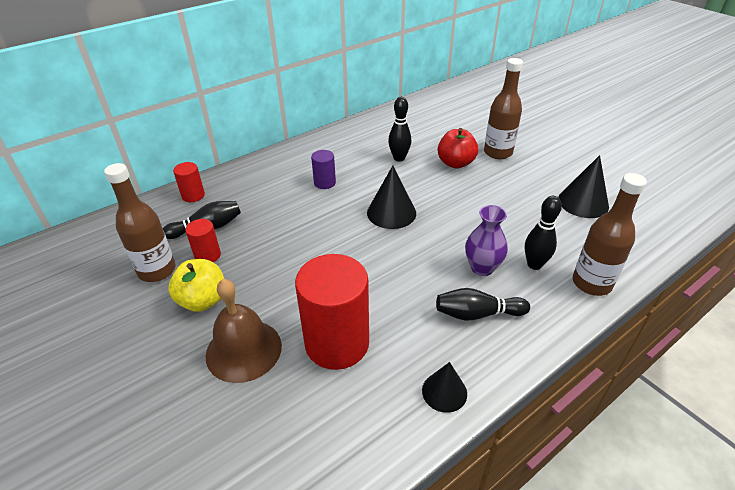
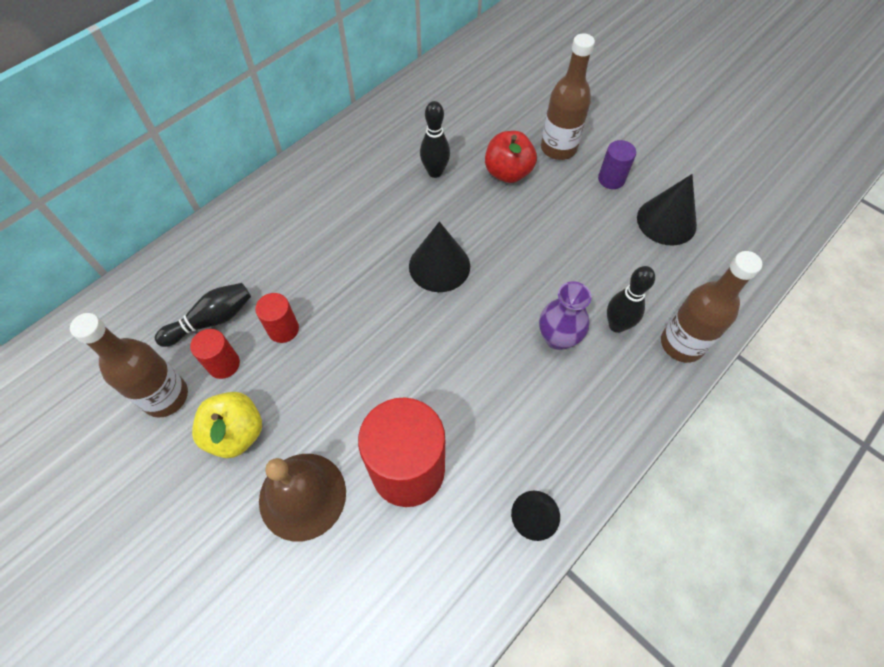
camera: 10 degrees left, 20 degrees up
(193, 195) = (178, 268): red cylinder -> red cylinder (283, 329)
(324, 183) = (346, 226): purple cylinder -> purple cylinder (611, 179)
(477, 314) = (559, 405): black bowling pin -> none

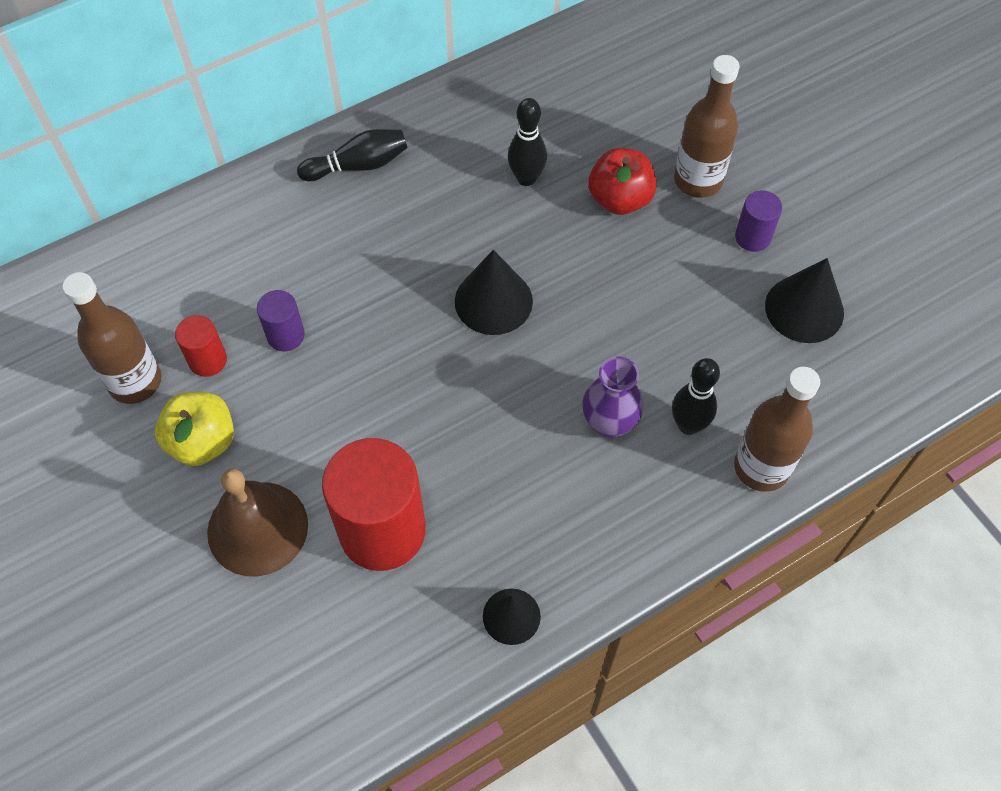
camera: 15 degrees right, 0 degrees up
(211, 320) = (206, 305): black bowling pin -> black bowling pin (358, 165)
(283, 329) = (285, 335): red cylinder -> purple cylinder

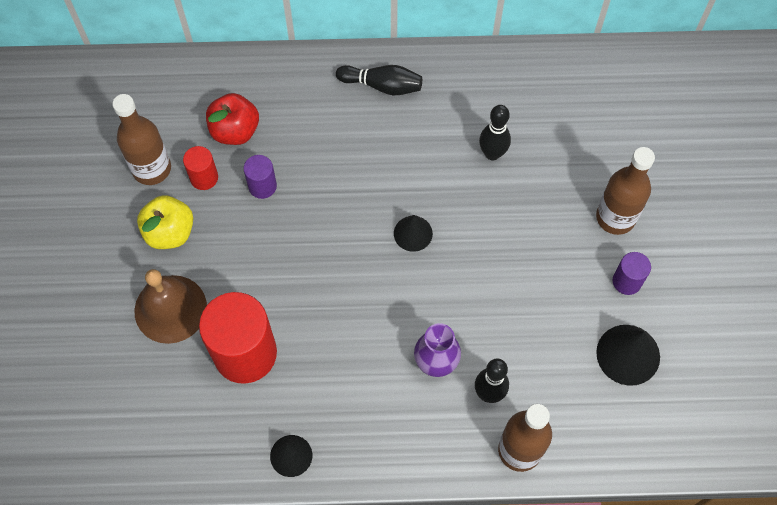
camera: 30 degrees right, 5 degrees up
(493, 301) = (413, 233): black cone -> black cone, size x0.64
(620, 199) = (549, 203): red apple -> red apple (235, 130)

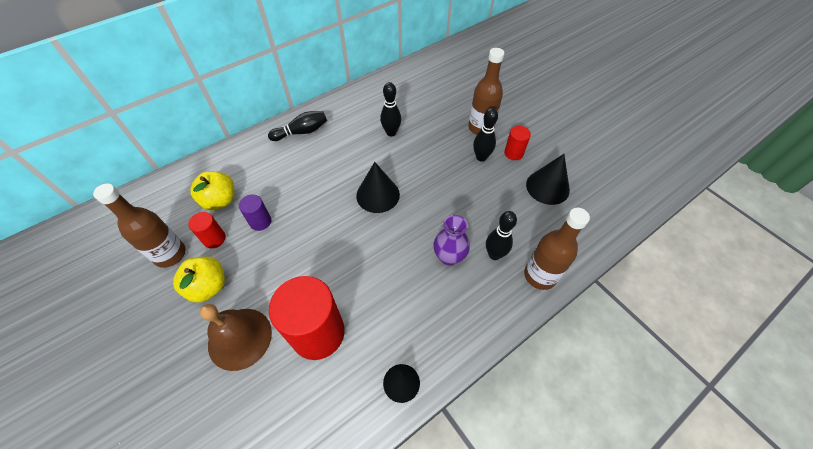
camera: 35 degrees left, 10 degrees down
(235, 130) = (220, 201): red apple -> yellow apple
(413, 233) = (378, 195): black cone -> black cone, size x1.55
(579, 261) = (481, 157): none -> black bowling pin
(627, 281) = (513, 153): purple cylinder -> red cylinder

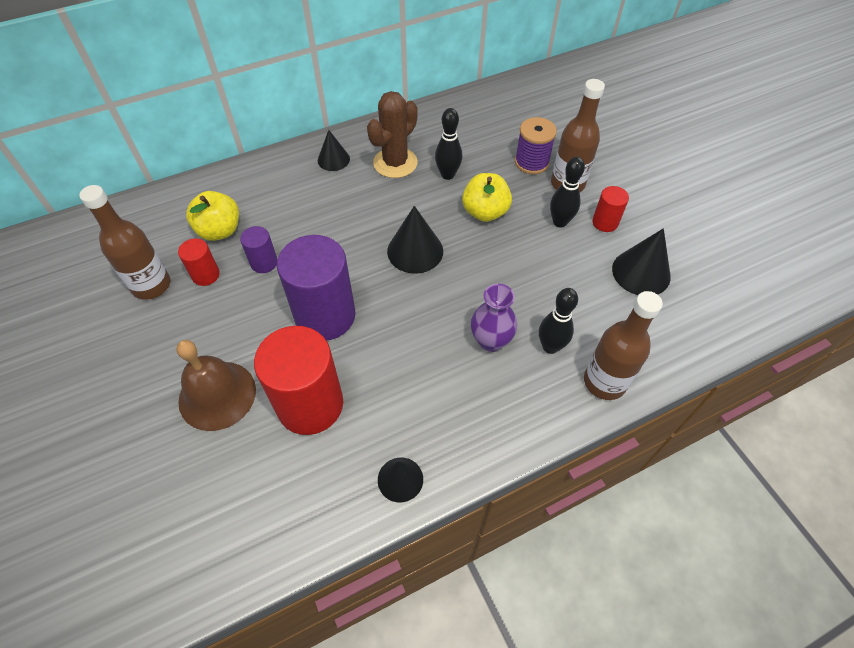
camera: 10 degrees right, 0 degrees up
(208, 287) = (190, 330): yellow apple -> yellow apple (485, 212)
(301, 132) = (333, 159): black bowling pin -> black cone
(317, 257) = (325, 316): none -> purple cylinder
(350, 129) = (395, 163): none -> brown cactus
(451, 115) = (531, 162): none -> purple spool

